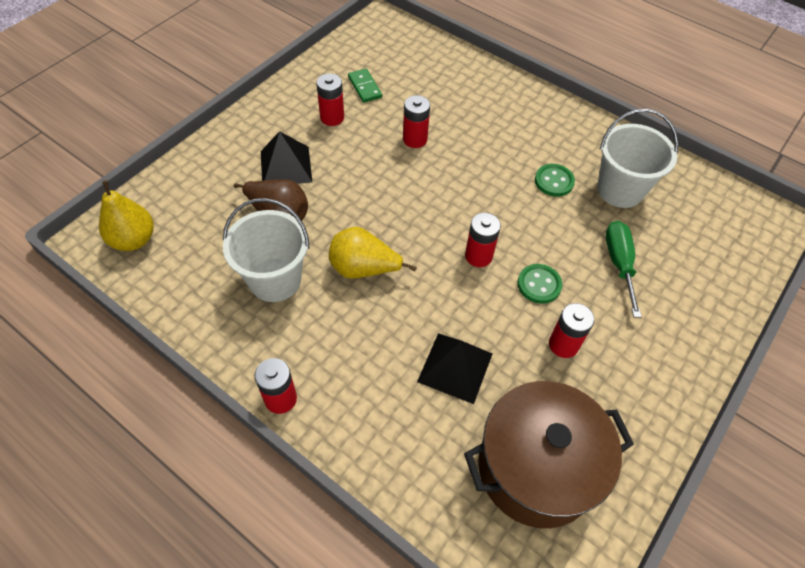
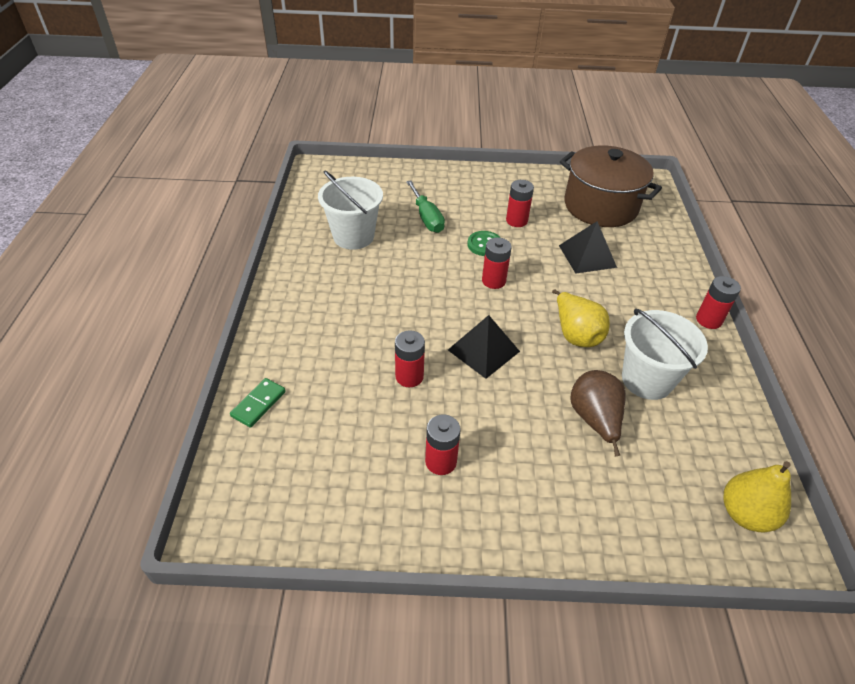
camera: 125 degrees left, 10 degrees down
(286, 166) = (540, 455): black pyramid -> black pyramid (483, 350)
(365, 87) = (367, 462): green domino -> green domino (258, 404)
(554, 181) = (377, 271): green button -> none
(619, 263) = (427, 218): green screwdriver -> green screwdriver turned 75 degrees counterclockwise

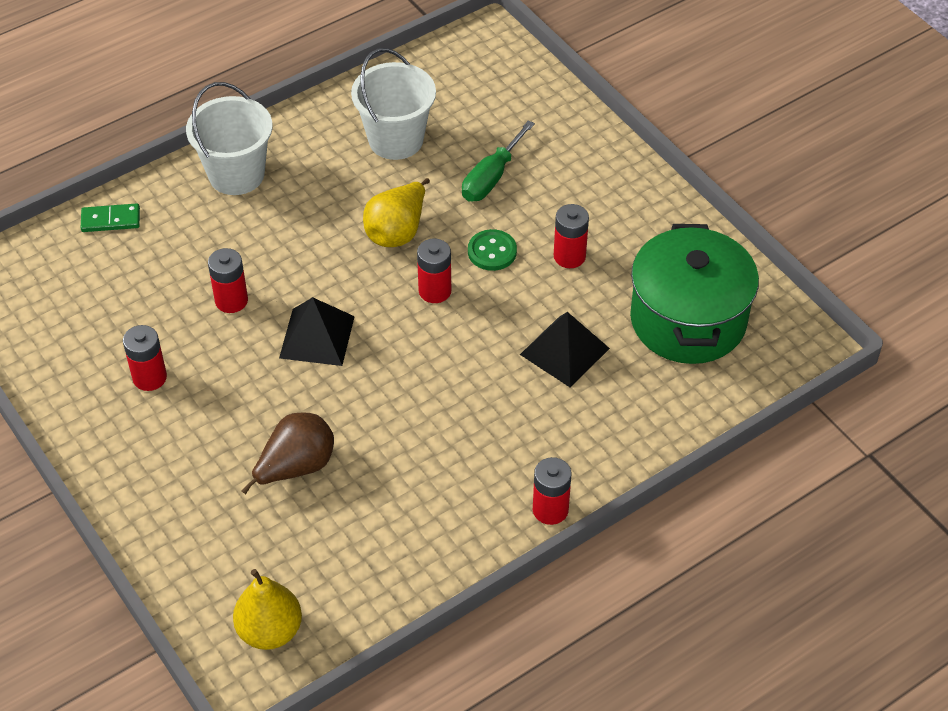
camera: 55 degrees right, 5 degrees up
(575, 334) = (411, 399): yellow pear -> yellow pear (397, 231)
(600, 206) = (688, 320): brown pot -> green pot
(647, 380) = (393, 488): white bucket -> white bucket (236, 174)

